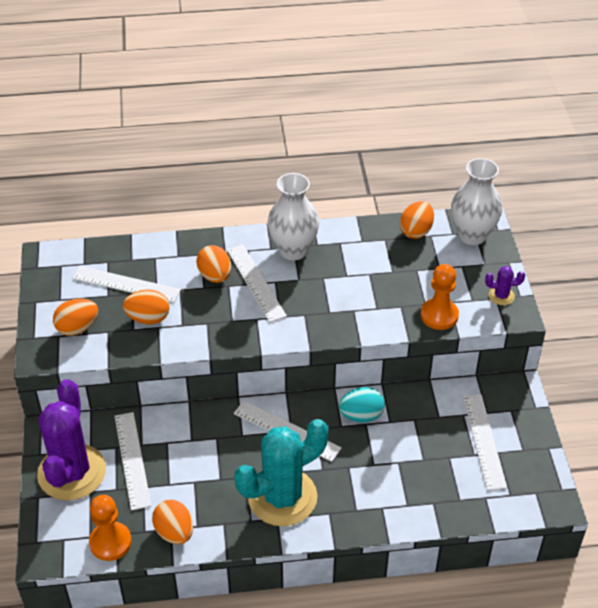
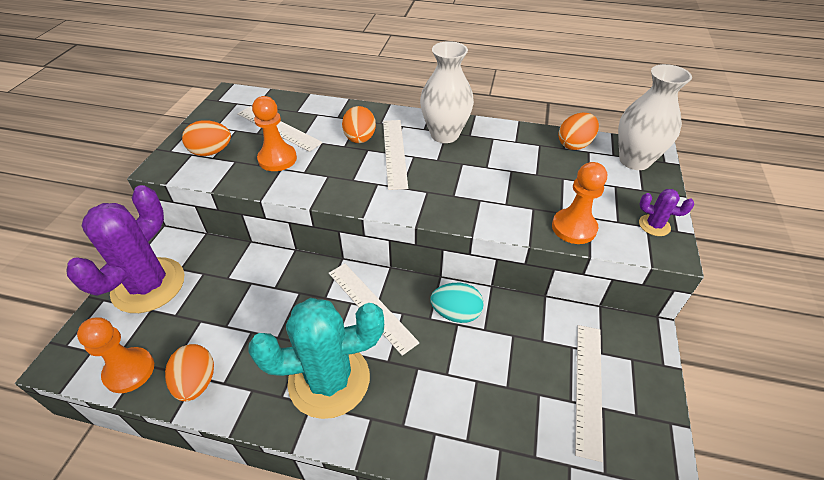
camera: 20 degrees right, 0 degrees up
(132, 460) = (209, 290): white ruler -> none
(148, 318) = (277, 159): orange egg -> orange pawn

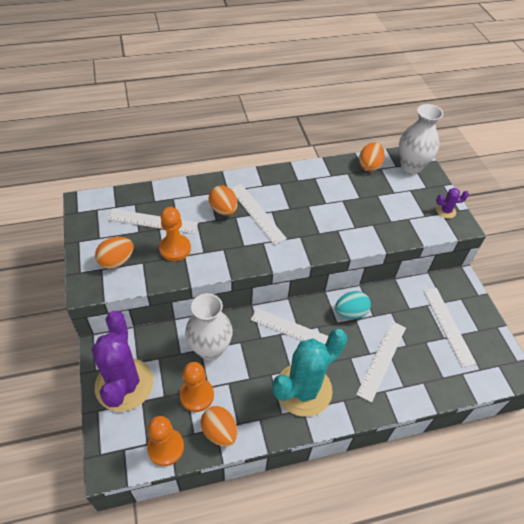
camera: 30 degrees left, 5 degrees up
(444, 135) = (280, 186): white vase -> white vase (210, 349)
(458, 390) = (382, 360): none -> white ruler
(574, 228) = (404, 230): orange pawn -> orange pawn (197, 395)

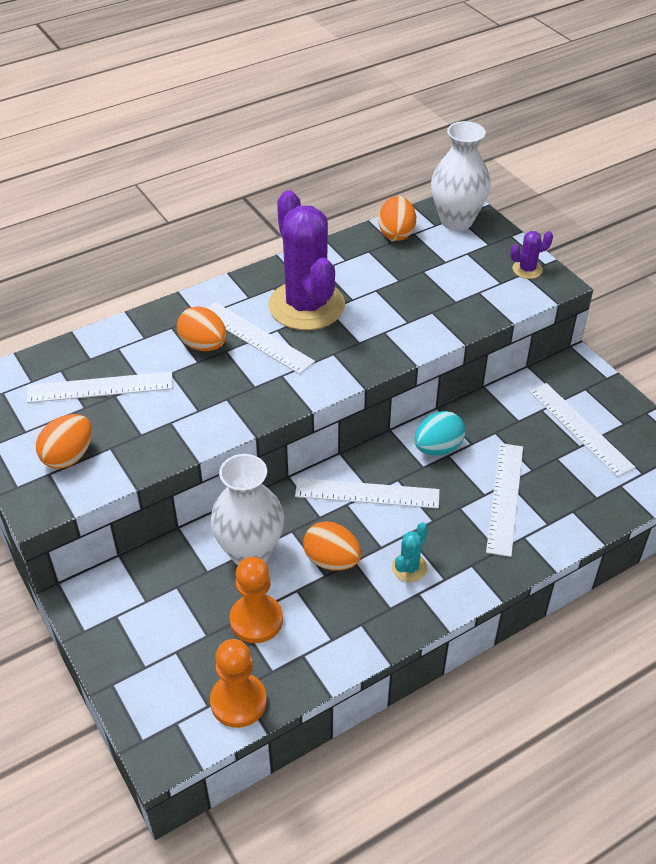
camera: 15 degrees left, 5 degrees down
(124, 384) = (138, 637): purple cactus -> purple cactus (306, 306)
(175, 248) = (152, 416): orange pawn -> none
(219, 432) = (310, 657): orange egg -> orange egg (331, 560)
(303, 389) = (409, 567): turquoise cactus -> turquoise cactus, size x0.41

